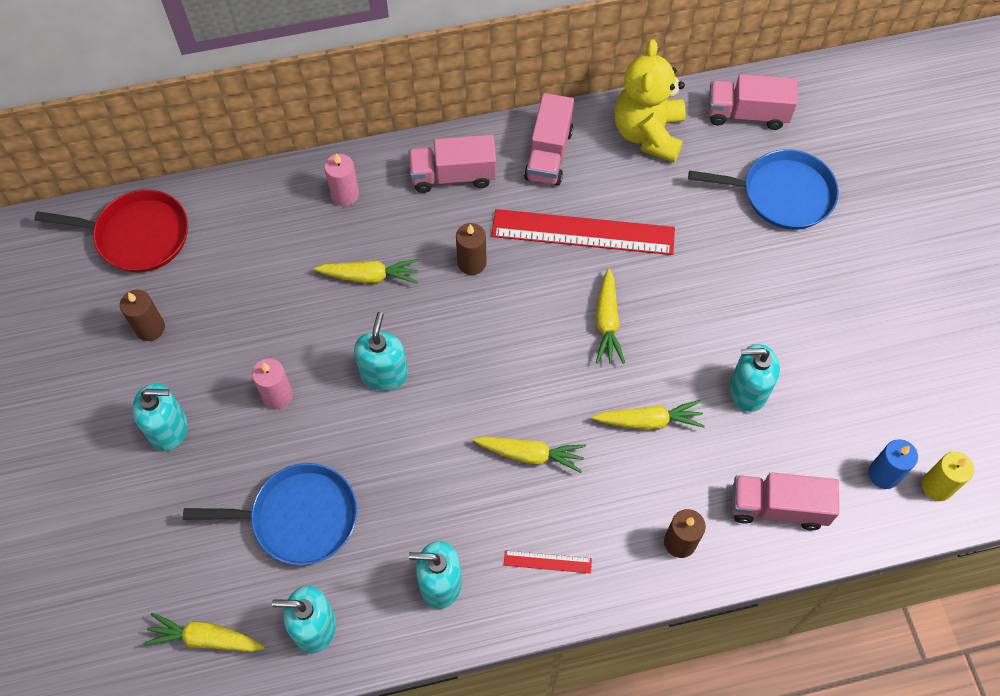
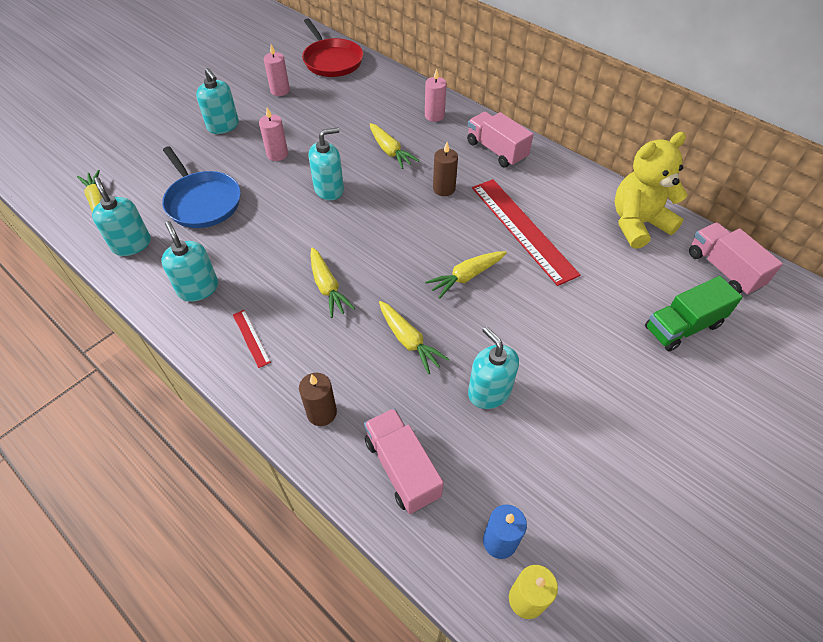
camera: 55 degrees right, 10 degrees down
(150, 328) = (280, 90): brown candle -> pink candle
(548, 154) = (562, 184): pink truck -> none
(782, 194) = (682, 326): blue pan -> green truck

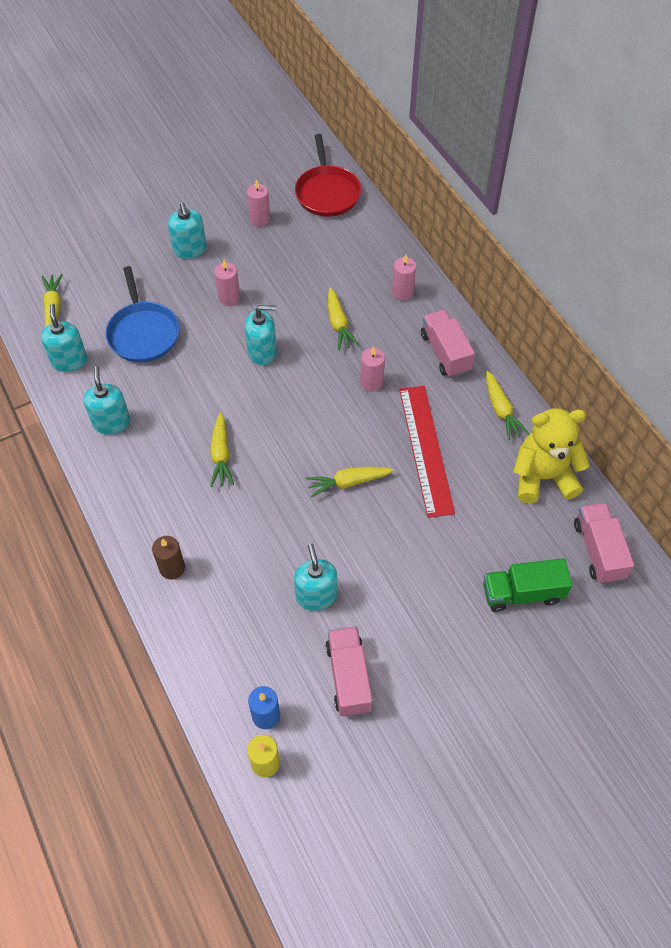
camera: 20 degrees right, 5 degrees up
(251, 338) = (139, 483): red ruler -> none
(402, 468) = (216, 634): pink truck -> pink truck (348, 677)
(409, 341) = (269, 528): yellow carrot -> yellow carrot (501, 410)
(444, 189) = (371, 382): brown candle -> pink candle

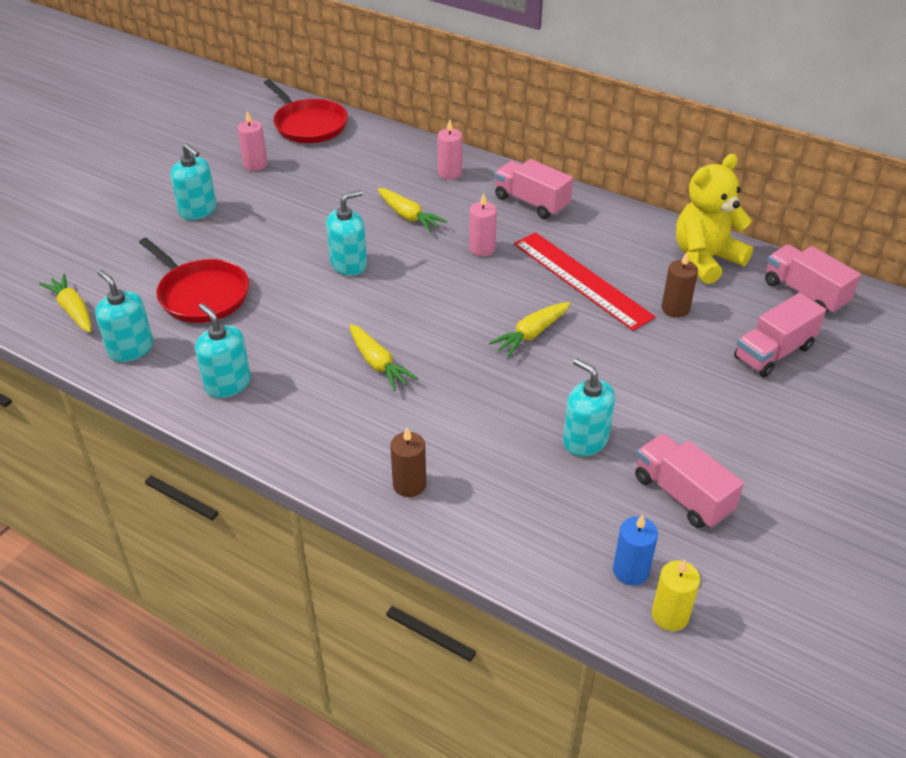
camera: 30 degrees left, 15 degrees down
(143, 333) = (201, 294): blue pan -> red pan
(229, 298) = (275, 234): pink candle -> none
(478, 513) = (675, 309): none -> brown candle
(501, 410) = (622, 225): yellow carrot -> none
(522, 593) = (773, 352): green truck -> pink truck

